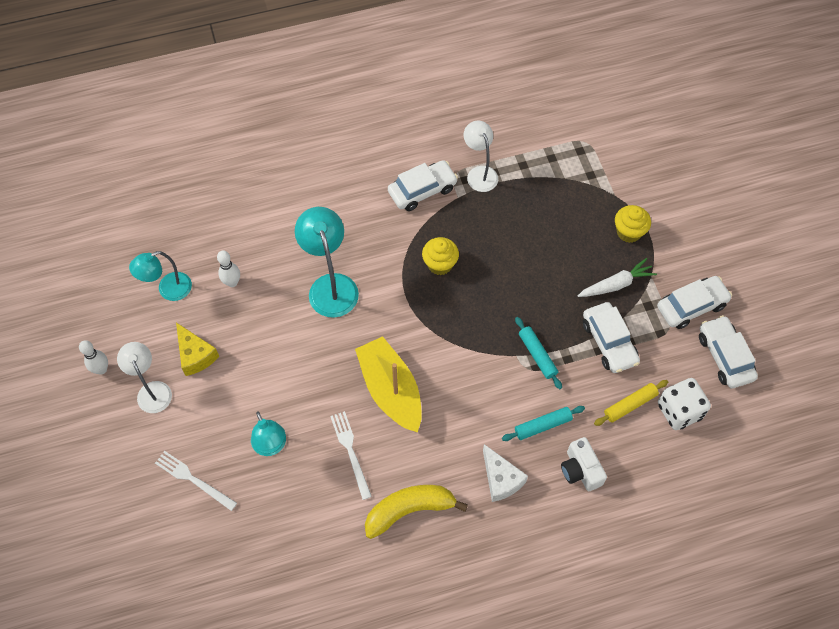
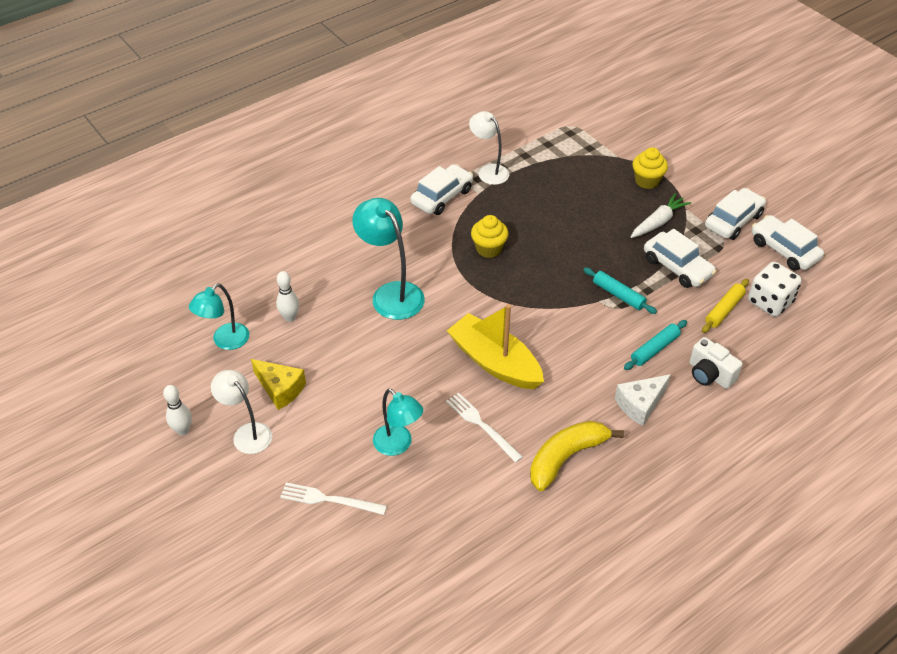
camera: 20 degrees left, 15 degrees down
(501, 479) = (640, 404): white cheese -> white cheese turned 105 degrees clockwise

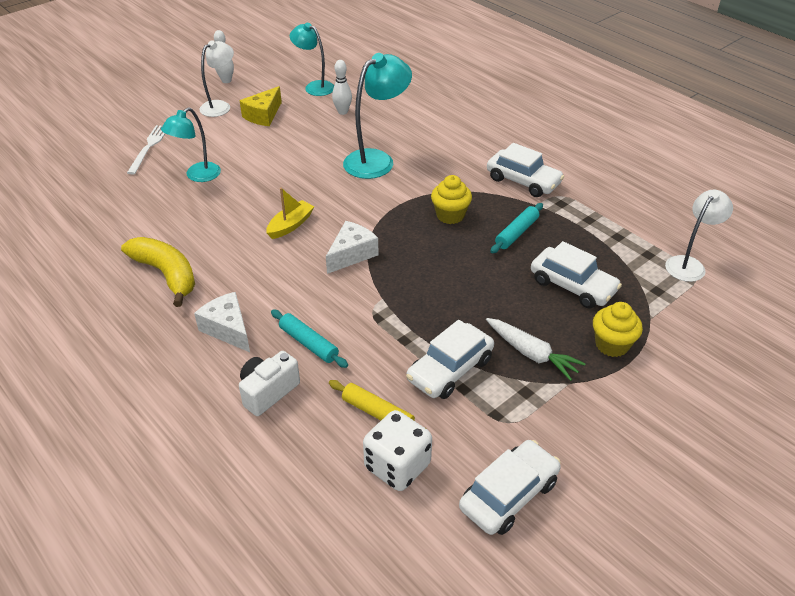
camera: 85 degrees right, 5 degrees down
(481, 425) = (213, 220): white fork -> none
(488, 171) = (577, 210): white lamp -> white lamp (689, 264)
(495, 362) = (290, 225): yellow boat -> yellow boat, size x0.53
(541, 318) = (352, 254): none -> white cheese
(618, 295) = (393, 314): turquoise rolling pin -> turquoise rolling pin (516, 233)
(733, 221) = (557, 436): white car -> white car (572, 286)

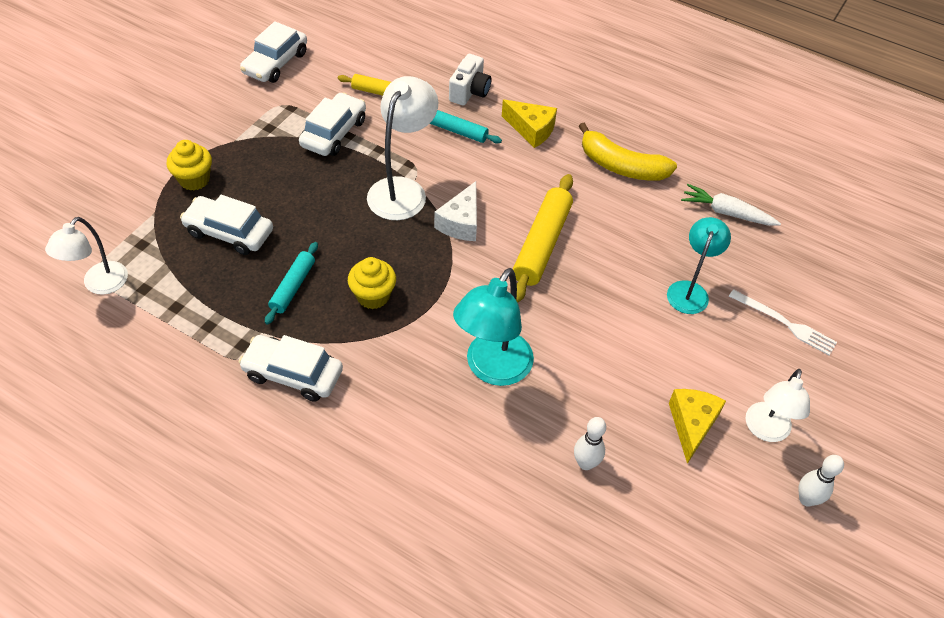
camera: 160 degrees right, 10 degrees up
(149, 147) = (785, 323): white fork -> white fork turned 45 degrees counterclockwise
(228, 329) = (531, 130): white cheese -> yellow cheese
(290, 225) = (541, 244): yellow boat -> yellow rolling pin
(314, 87) = (662, 521): turquoise lamp -> none
(394, 293) = (402, 190): none -> white lamp
(397, 466) = (355, 65): white dice -> none
(531, 354) = (266, 158): white carrot -> white carrot (727, 212)

